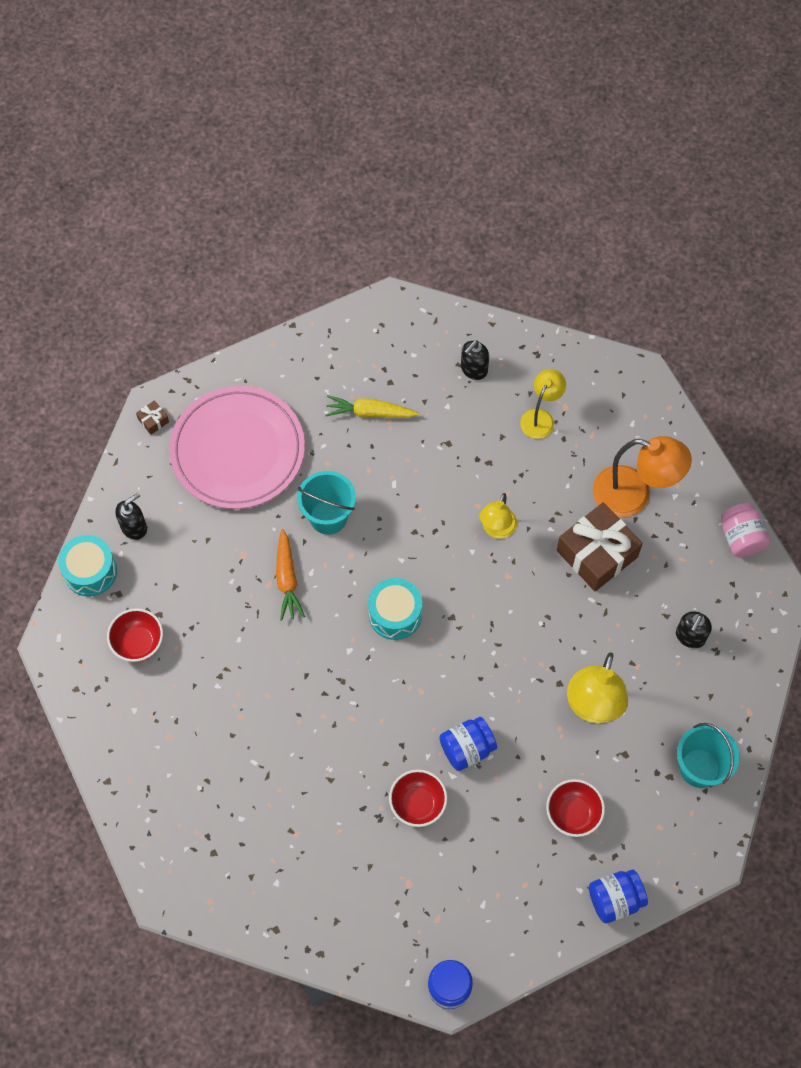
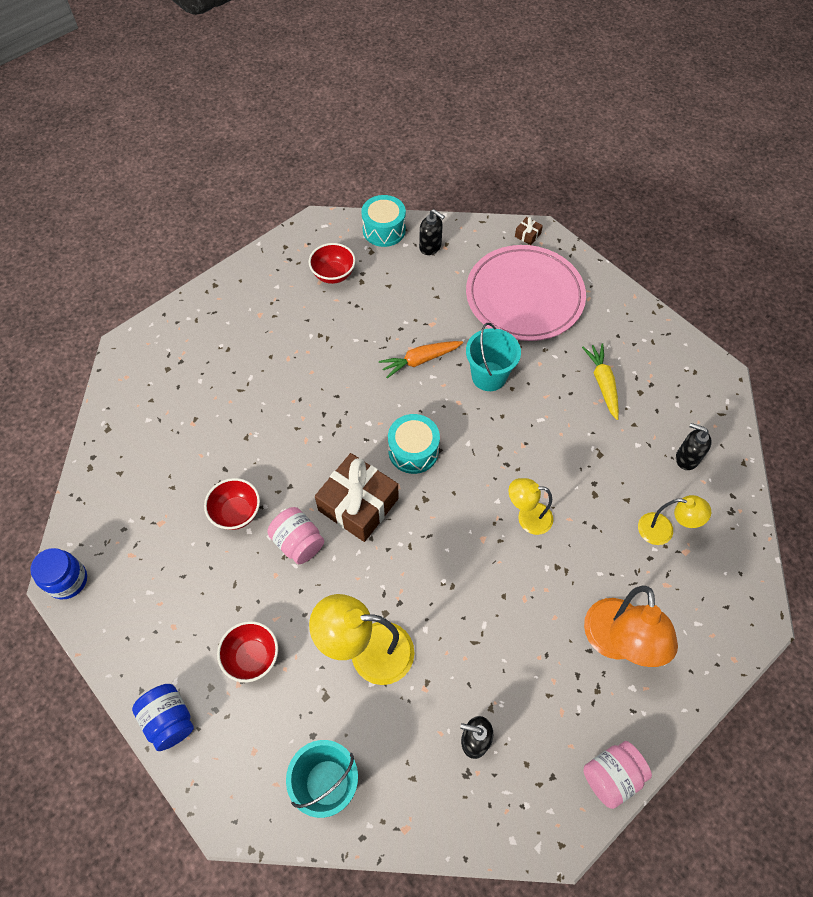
camera: 75 degrees right, 5 degrees down
(467, 748) = (298, 542): blue jar -> pink jar
(597, 553) = (536, 619): brown gift -> brown gift (358, 504)

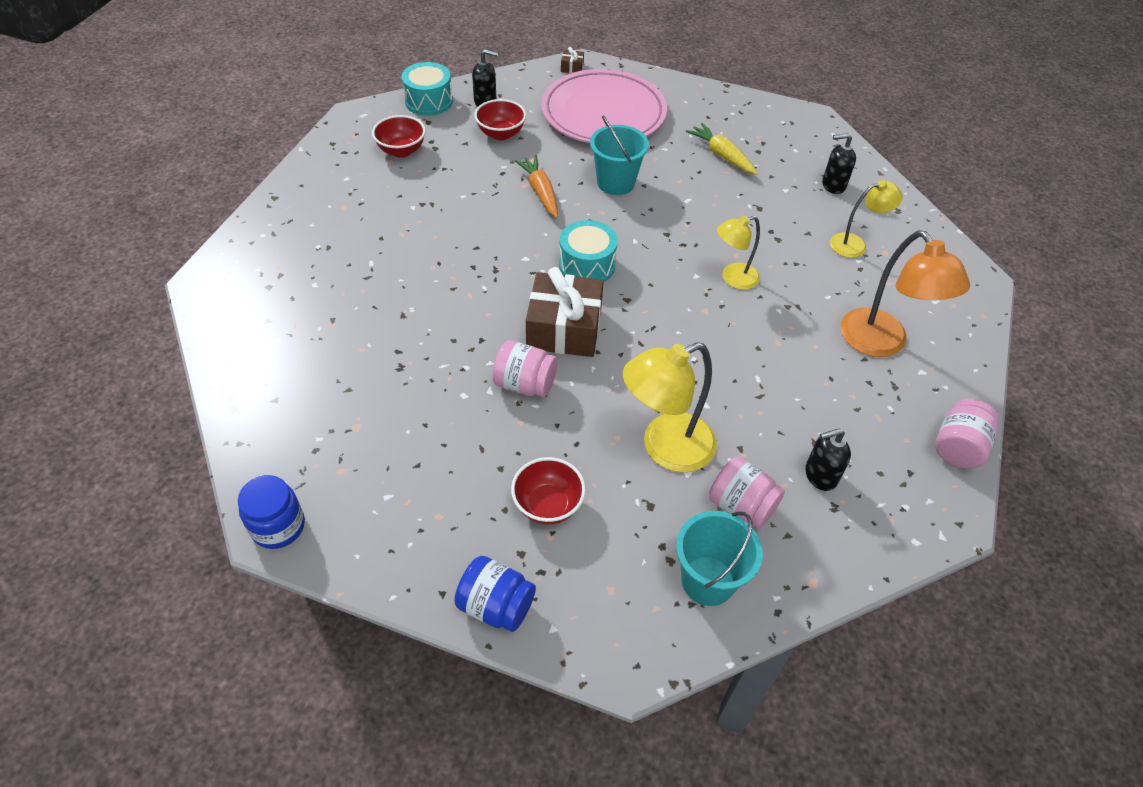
camera: 30 degrees left, 10 degrees down
(236, 513) = (439, 384): red bowl -> red bowl (501, 134)
(393, 733) = (741, 506): none -> pink jar
(420, 360) = (540, 192): orange carrot -> orange carrot turned 120 degrees clockwise

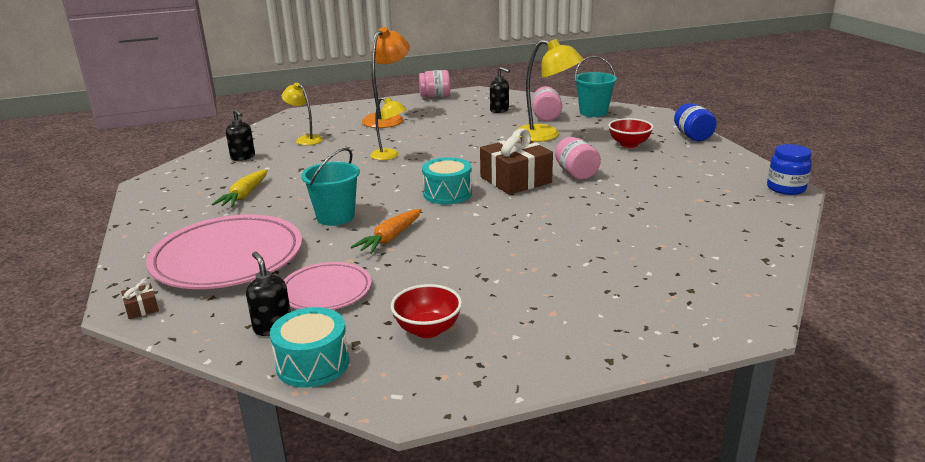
camera: 125 degrees left, 25 degrees down
(501, 134) = (326, 291): red bowl -> pink plate

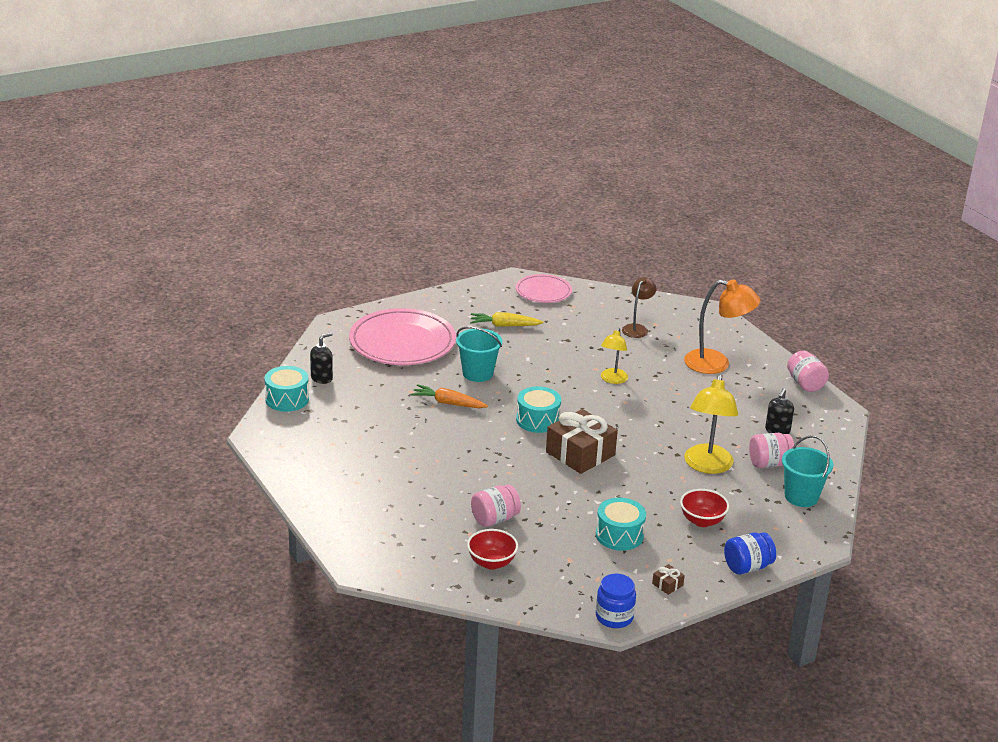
camera: 75 degrees right, 5 degrees up
(141, 308) = (334, 328): brown gift -> brown gift (667, 584)
(243, 157) = (581, 307): black soap dispenser -> none
(305, 139) = (637, 328): yellow lamp -> brown lamp
(326, 291) = (367, 389): pink plate -> pink plate (543, 292)
(427, 329) = (328, 434): red bowl -> red bowl (491, 562)
(576, 173) = (607, 487): pink jar -> pink jar (494, 519)
(655, 175) = (619, 535): none -> turquoise drum

